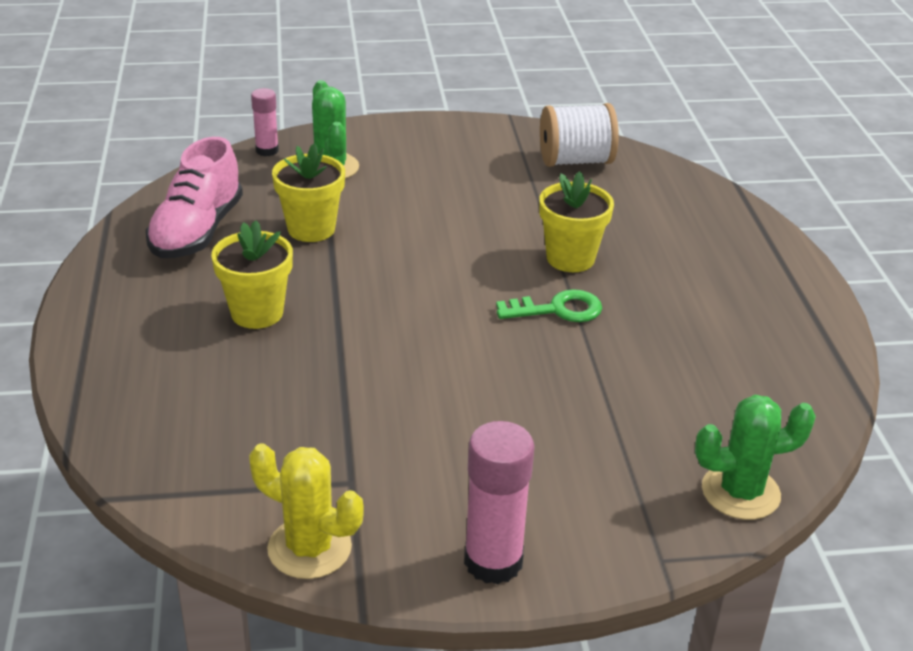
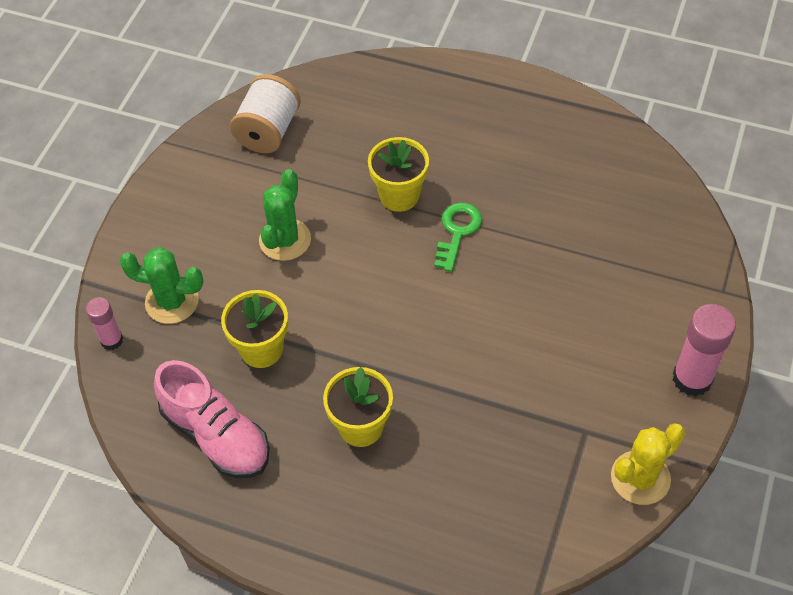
camera: 60 degrees left, 20 degrees up
(740, 492) = (684, 223): green cactus -> green cactus (285, 240)

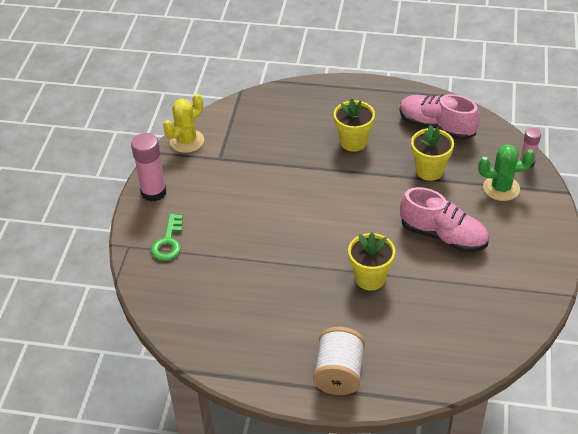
camera: 170 degrees right, 10 degrees down
(268, 131) = (493, 315): white spool -> white spool (339, 374)
(285, 240) = (443, 236): green cactus -> pink shoe
(457, 231) = (320, 259): green key -> green key (168, 242)

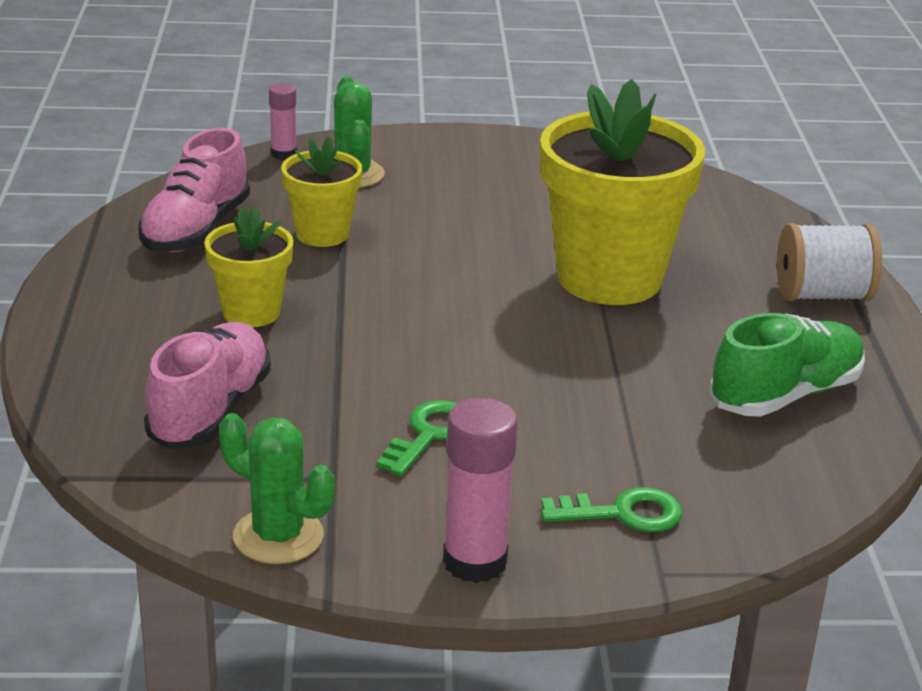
camera: 105 degrees left, 15 degrees down
(187, 141) = (278, 536): yellow cactus -> green cactus
(241, 190) = (429, 434): none -> green key
(242, 325) = (785, 395): none -> green shoe
(370, 278) = (609, 278): yellow flower pot -> yellow flower pot, size x1.92
(443, 236) = (483, 219): pink shoe -> pink shoe (210, 411)

